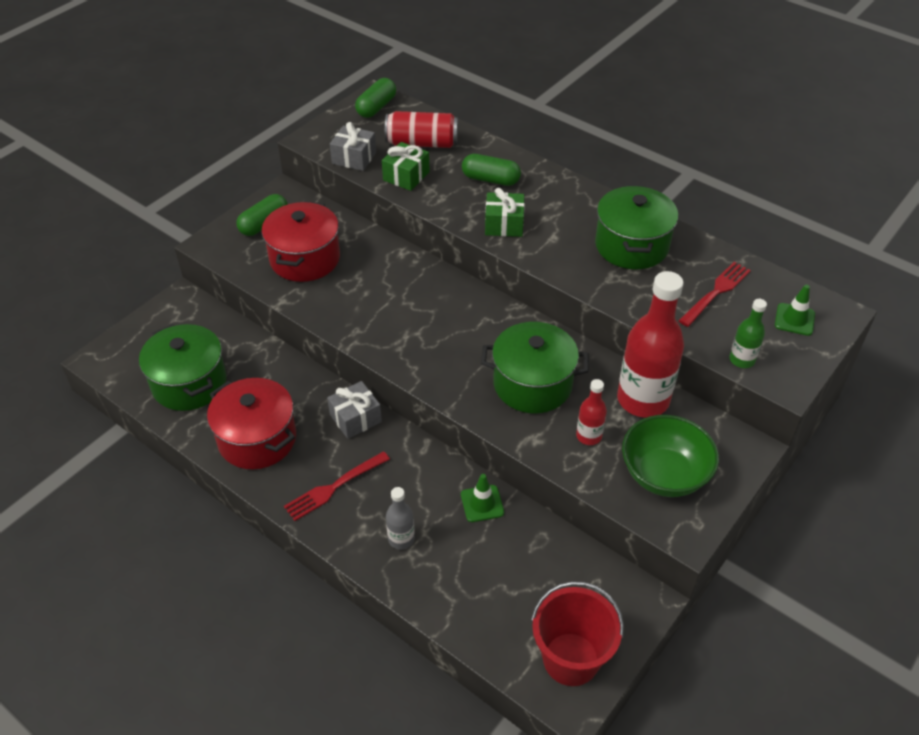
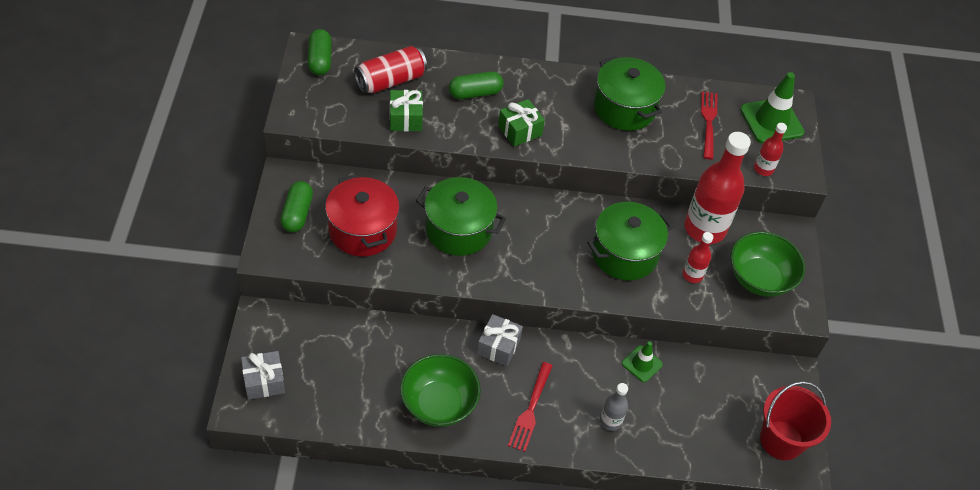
camera: 40 degrees left, 5 degrees up
(189, 383) = (340, 387): green pot -> green pot (458, 230)
(257, 439) = (439, 404): red pot -> green bowl
(354, 158) = (346, 119): grey gift -> grey gift (264, 381)
(742, 360) = (763, 169): green bottle -> red bottle
(794, 319) = (771, 121): green traffic cone -> green traffic cone, size x1.78

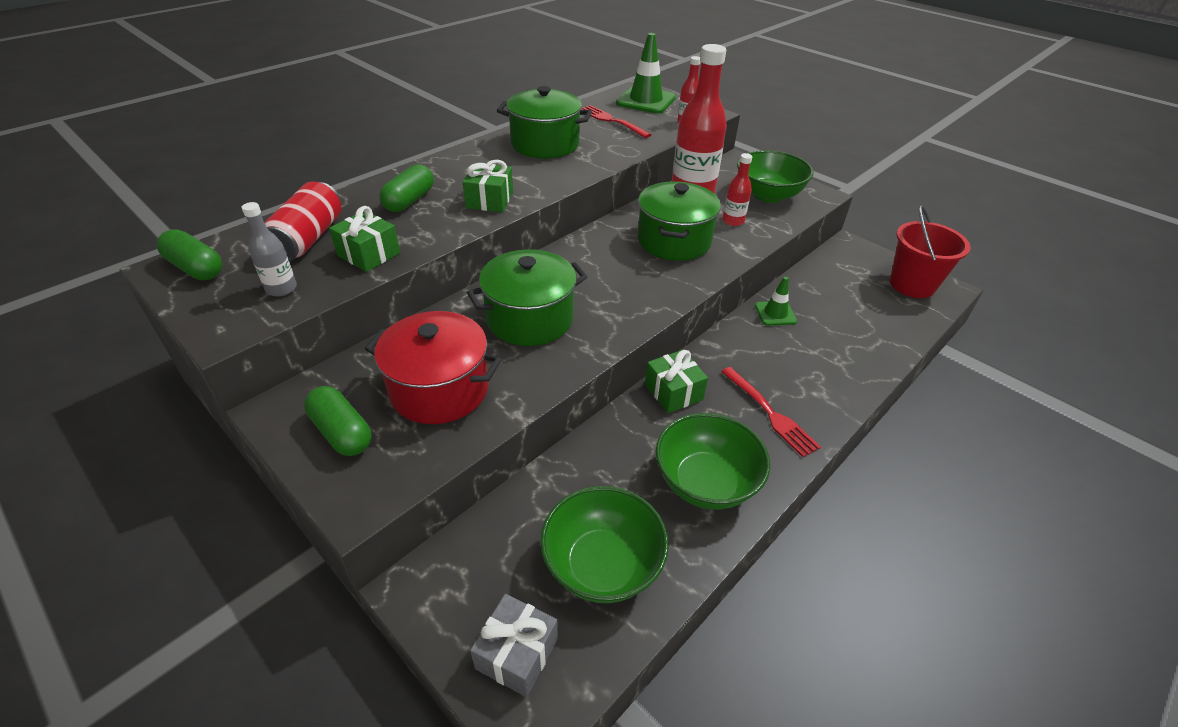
camera: 45 degrees left, 10 degrees down
(340, 386) = (602, 565): none -> green bowl
(498, 346) = (673, 392): grey gift -> green gift
(610, 421) = (825, 367): grey bottle -> grey bottle (281, 289)

